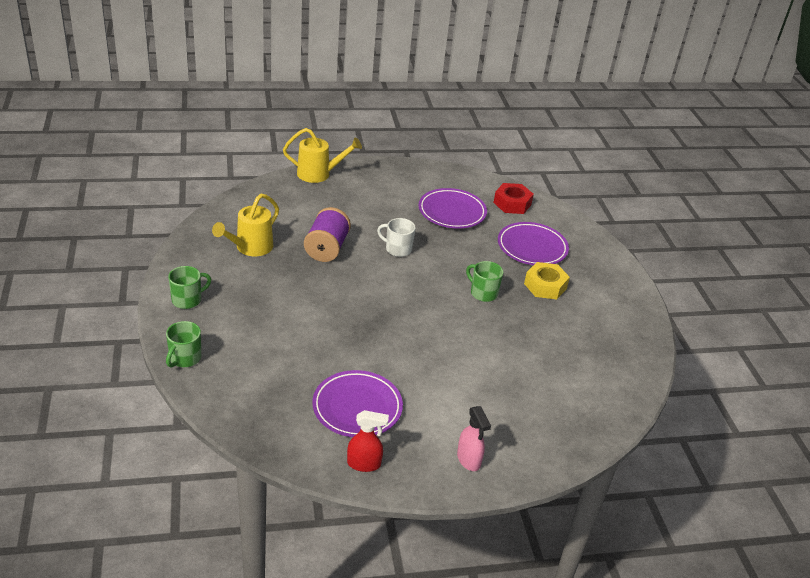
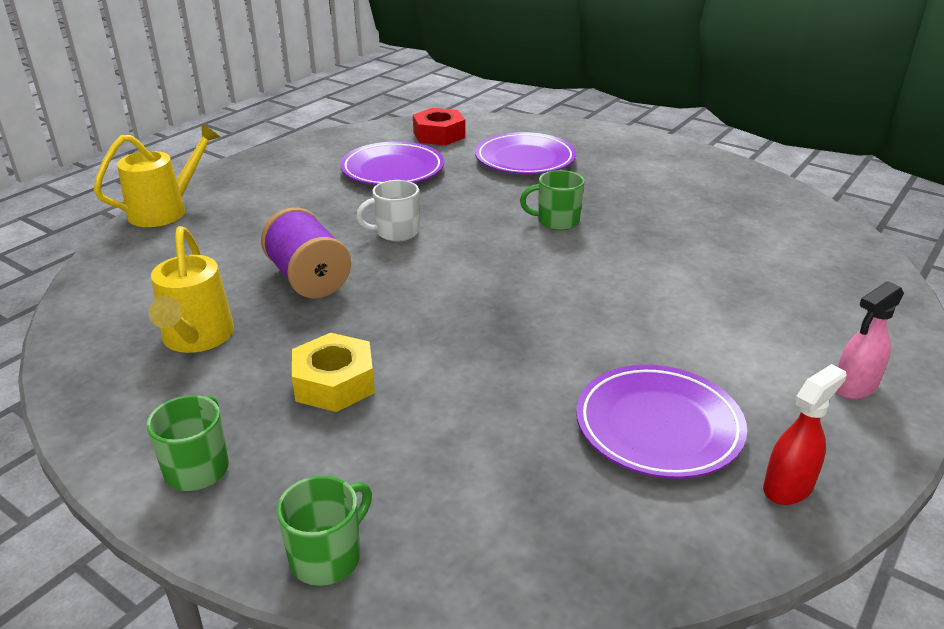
camera: 40 degrees left, 5 degrees down
(184, 358) = (327, 557): green mug -> green mug turned 120 degrees counterclockwise
(468, 460) = (854, 387): pink spray bottle -> pink spray bottle turned 120 degrees clockwise
(545, 286) = (597, 183): yellow nut -> yellow nut (334, 383)

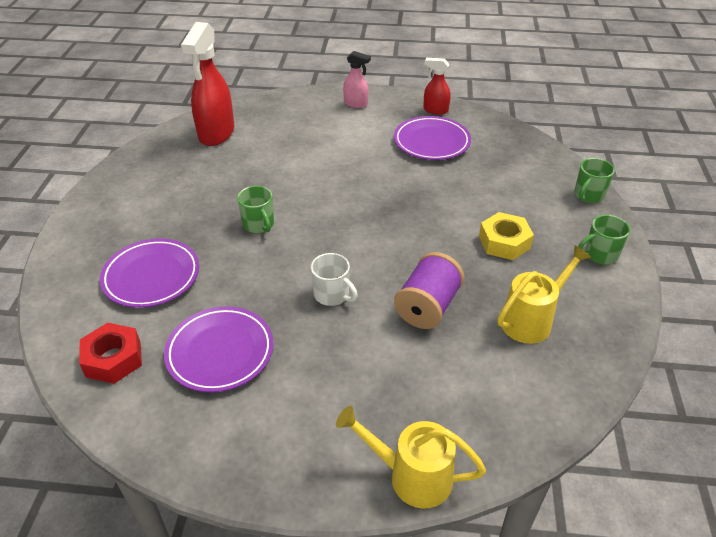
camera: 120 degrees left, 10 degrees up
(327, 557) = (588, 195): green mug -> green mug turned 60 degrees counterclockwise
(796, 236) = (216, 133): none -> red spray bottle

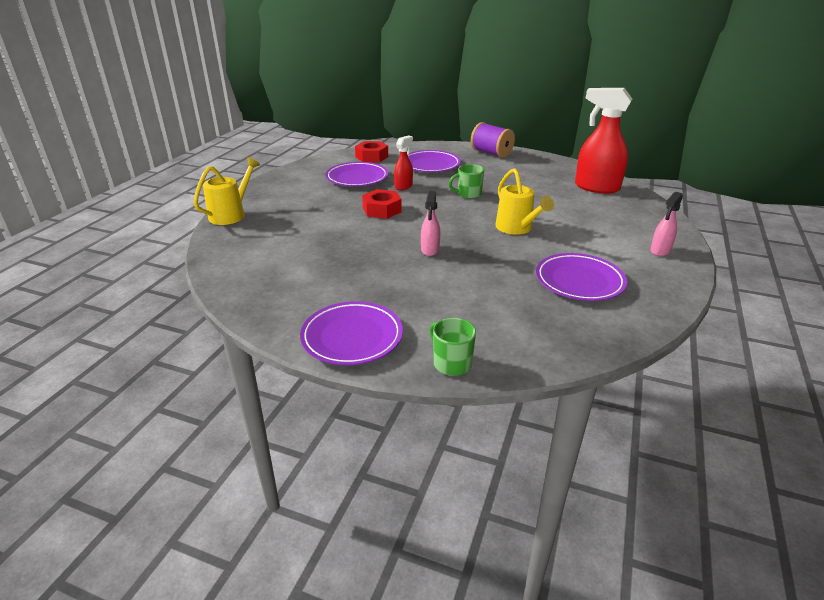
camera: 105 degrees right, 10 degrees down
(332, 295) = (382, 210): white mug -> red nut
(420, 234) = (430, 250): none -> pink spray bottle
(427, 307) = (347, 239): purple spool -> purple spool (491, 153)
(435, 110) = (653, 296): red spray bottle -> red spray bottle (403, 186)
(504, 242) = (399, 287): yellow nut -> none
(532, 319) = (303, 277): yellow watering can -> yellow watering can (517, 229)
(600, 254) = (352, 337): green mug -> purple plate

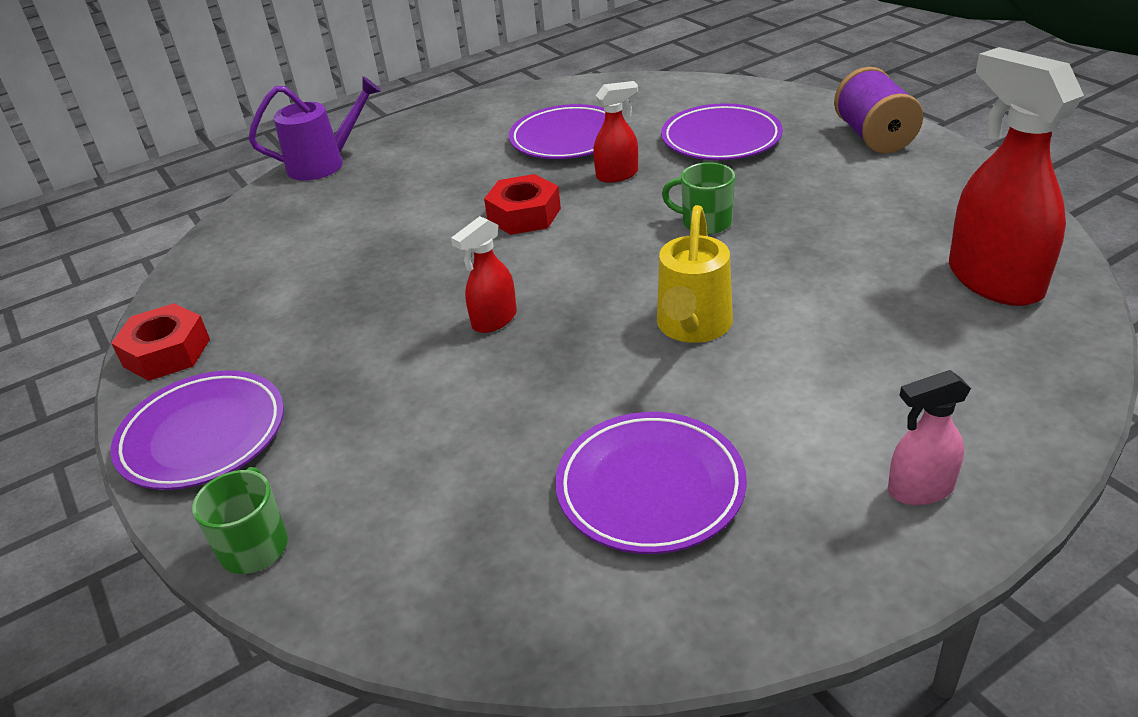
camera: 40 degrees right, 5 degrees up
(231, 214) = (325, 163): yellow watering can -> purple watering can
(371, 157) = (644, 99): red nut -> red nut (166, 352)
(430, 250) = (494, 320): pink spray bottle -> red spray bottle

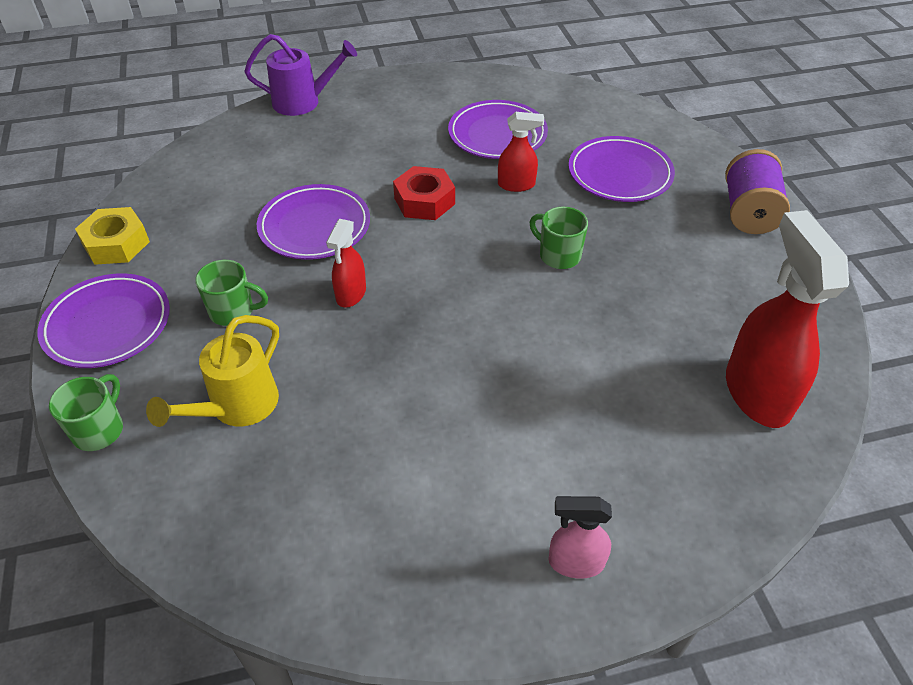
camera: 15 degrees right, 10 degrees up
(166, 352) = (116, 244): red nut -> yellow nut
(359, 376) = (233, 311): none -> green mug
(494, 320) = (351, 294): red spray bottle -> red spray bottle turned 45 degrees counterclockwise
(650, 488) = (381, 484): purple plate -> purple plate (314, 227)
(692, 327) = (491, 353): yellow watering can -> yellow watering can (236, 407)

